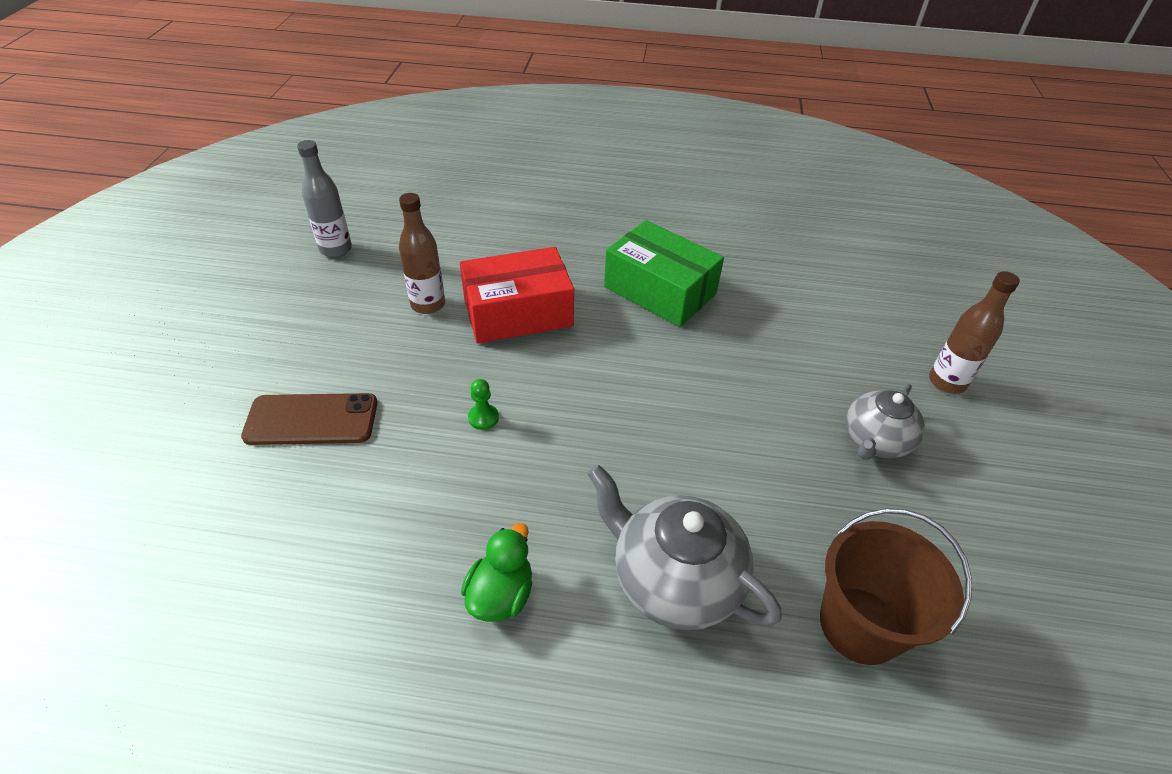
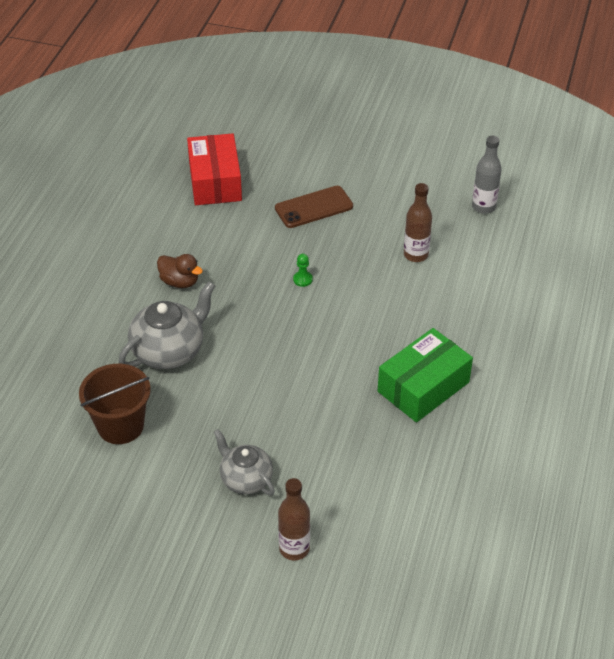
camera: 100 degrees right, 0 degrees up
(311, 420) = (314, 207): brown phone -> brown phone turned 60 degrees clockwise
(501, 595) = (180, 282): green duck -> brown duck
(518, 312) = (402, 301): red box -> red box (215, 181)

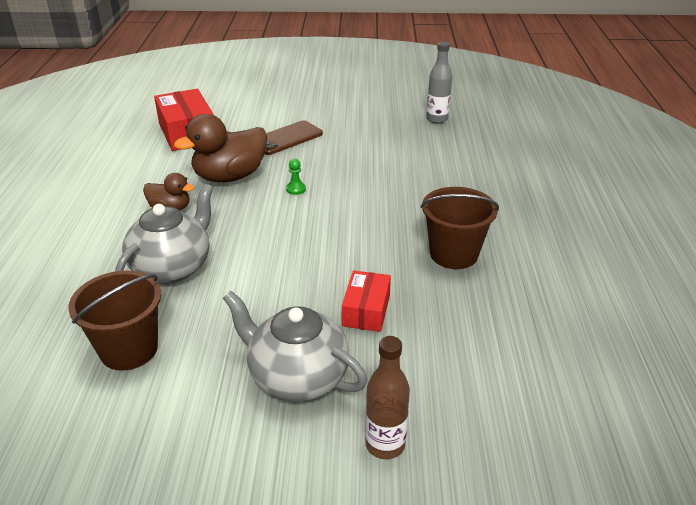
camera: 15 degrees left, 10 degrees down
(244, 251) = (230, 176): none -> brown duck
(245, 479) = (297, 377): grey teapot -> grey teapot, size x1.53
(322, 429) = (366, 310): none -> red box
(415, 255) = (394, 157): brown bottle -> none
(423, 387) = (454, 254): green box -> brown bucket

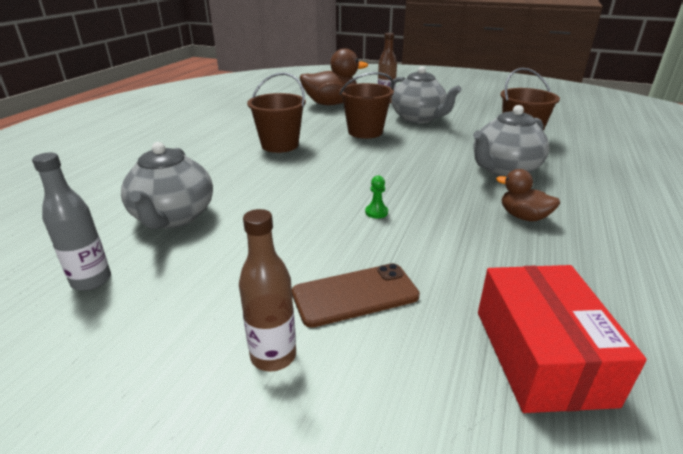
camera: 160 degrees left, 5 degrees down
(230, 176) = (454, 243): brown duck -> brown duck (331, 104)
(312, 113) = (273, 356): none -> brown bottle
(366, 310) = (365, 132): red box -> brown bucket
(446, 156) = (173, 217): none -> grey teapot

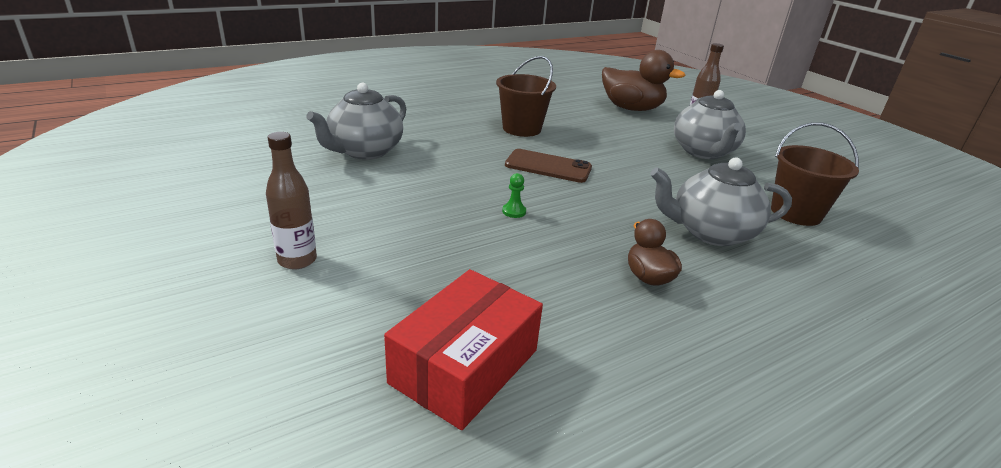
camera: 35 degrees right, 0 degrees up
(91, 280) = (268, 168): grey bottle -> none
(355, 295) = (401, 256): brown phone -> brown phone (548, 166)
(365, 132) = (621, 145): brown bucket -> none

